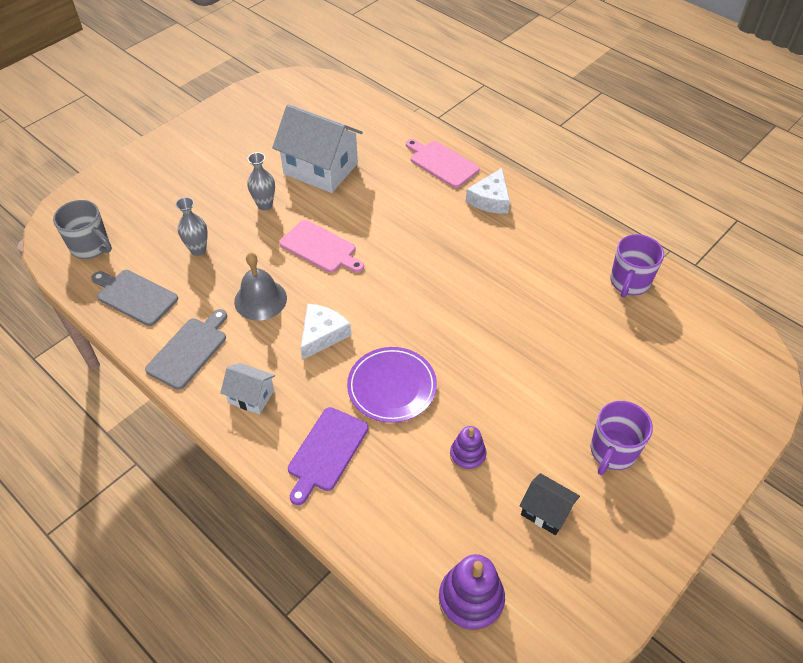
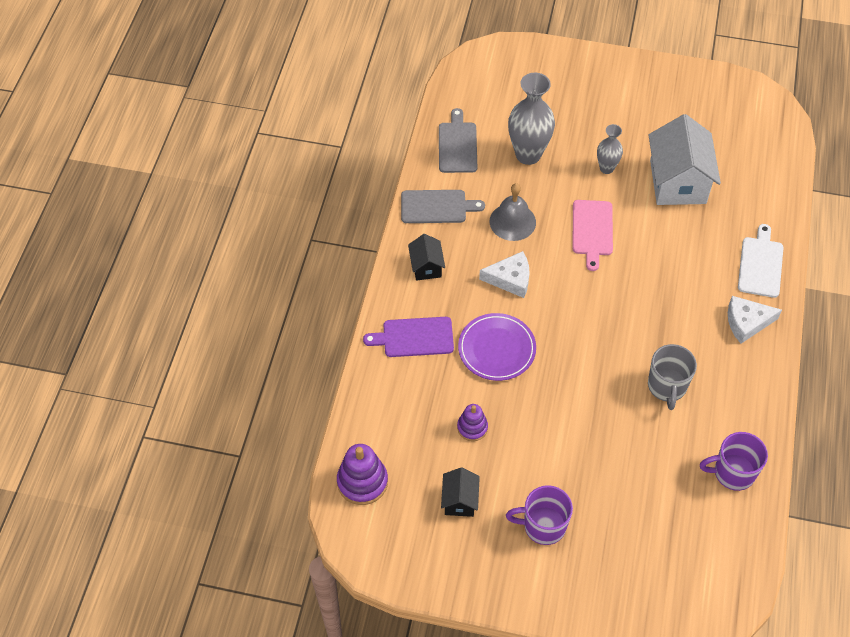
camera: 60 degrees right, 5 degrees up
(91, 247) = (480, 90): grey mug -> grey mug (667, 387)
(198, 250) = (528, 154): grey vase -> grey vase, size x1.80
(251, 396) = (426, 267): white house -> black house
(442, 163) = (760, 264): pink cutting board -> white cutting board

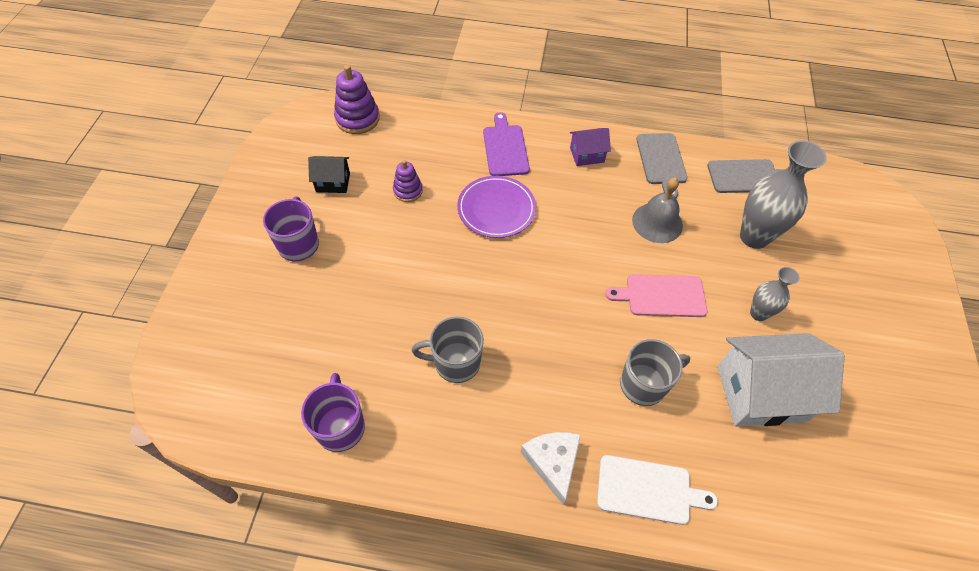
camera: 85 degrees right, 0 degrees up
(426, 267) = (587, 155): black house -> purple house
(510, 279) = (582, 220): white cheese -> none
(676, 255) = (644, 384): none -> grey mug

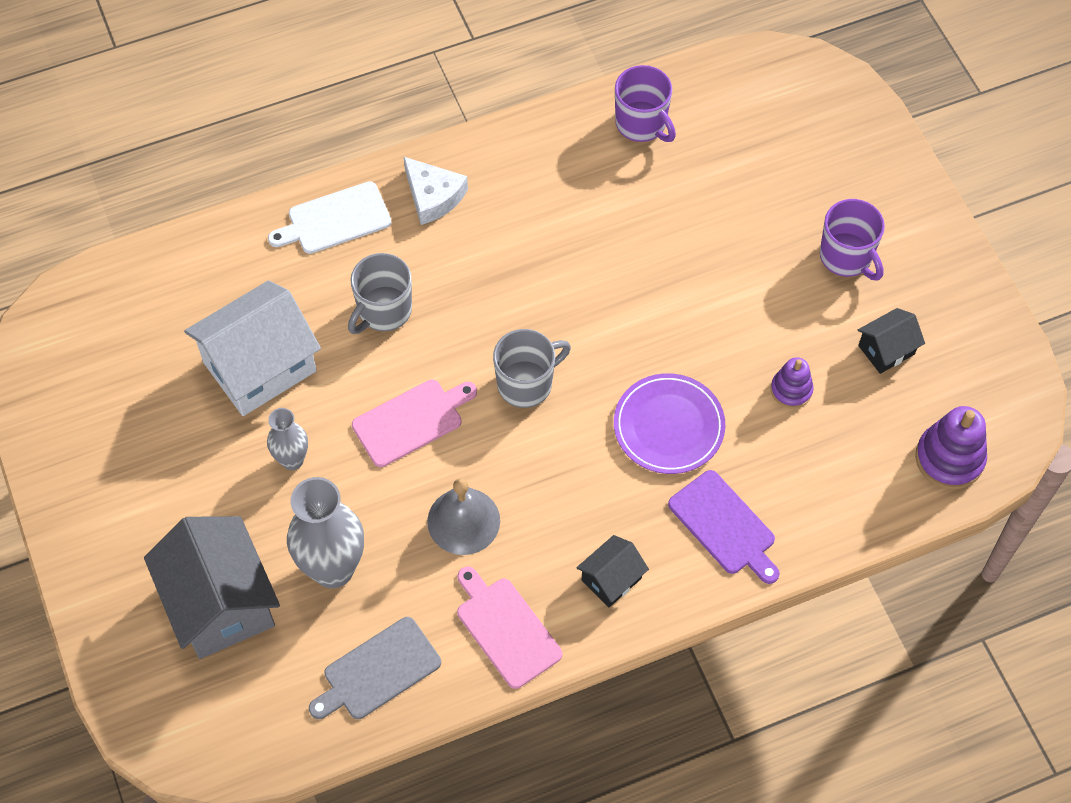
camera: 150 degrees right, 5 degrees up
(455, 363) = (582, 231): grey mug -> grey mug (526, 384)
(587, 155) = (611, 579): purple house -> black house
(661, 161) = (506, 629): grey cutting board -> pink cutting board
(836, 253) = (220, 603): none -> grey house

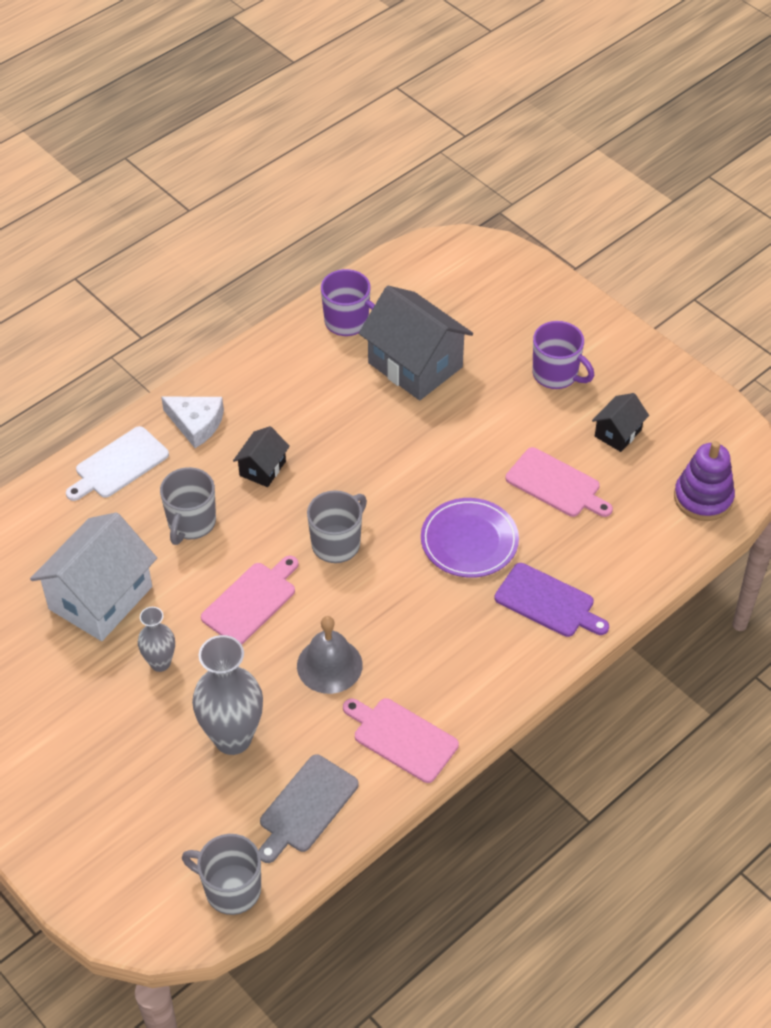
camera: 20 degrees left, 10 degrees down
(220, 603) = (144, 797): grey house -> grey house (415, 365)
(268, 733) = (231, 889): none -> grey mug
(611, 579) = (473, 671): black house -> black house (262, 468)
(791, 390) = (556, 484): purple stacking toy -> pink cutting board

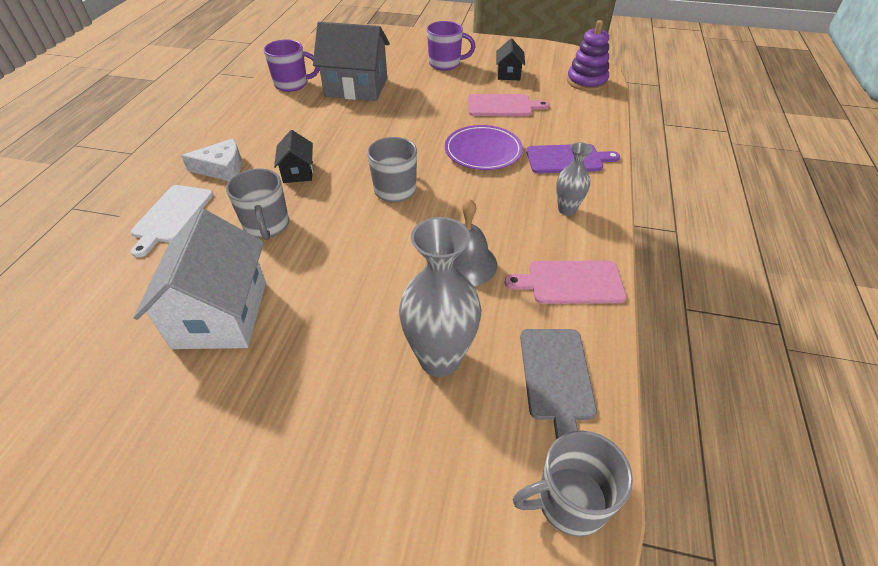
camera: 35 degrees left, 5 degrees down
(160, 663) = (320, 336): grey vase -> grey vase (567, 210)
(251, 601) = (363, 252): pink cutting board -> none

